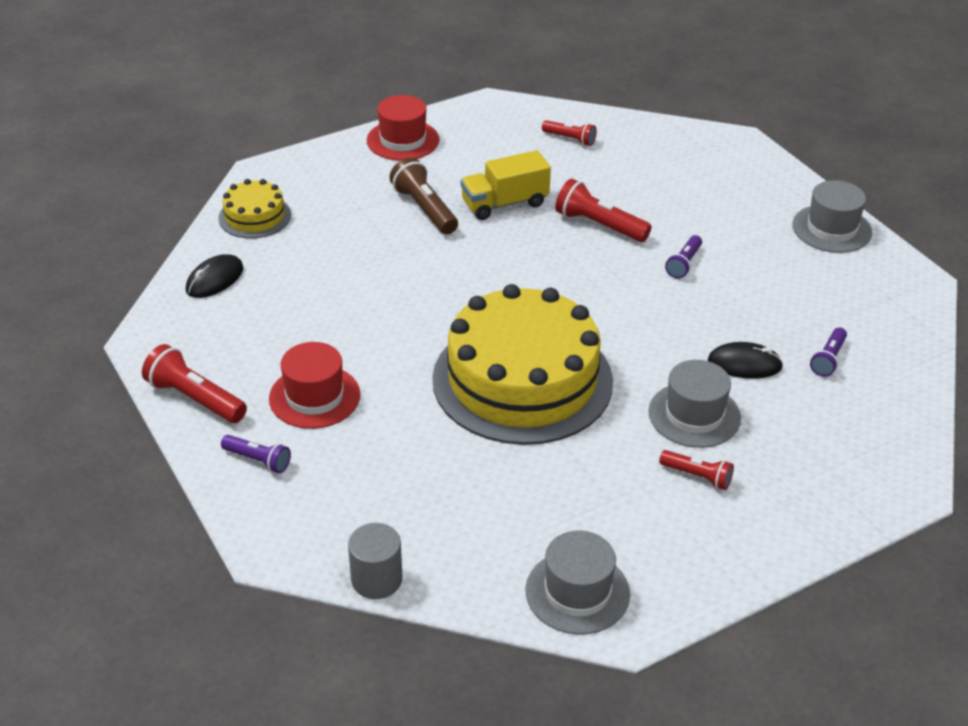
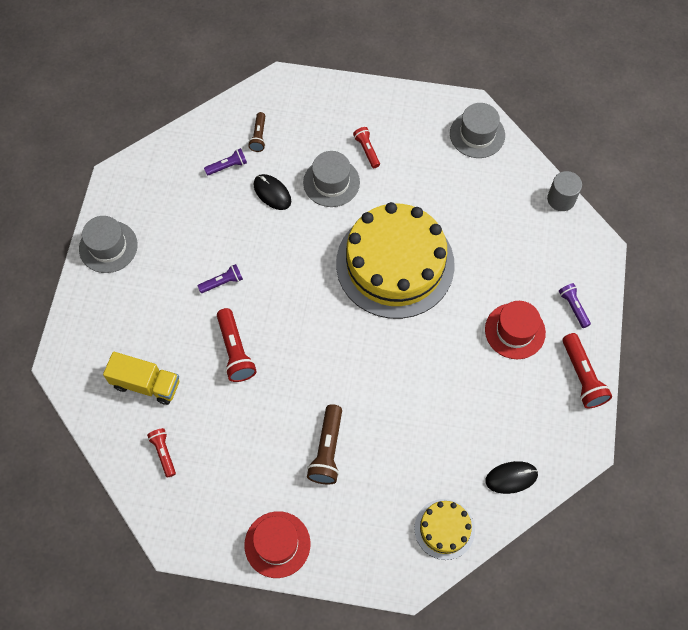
camera: 140 degrees left, 25 degrees up
(504, 203) = (272, 416): yellow truck -> yellow truck (146, 384)
(841, 410) = (259, 136): none -> brown flashlight

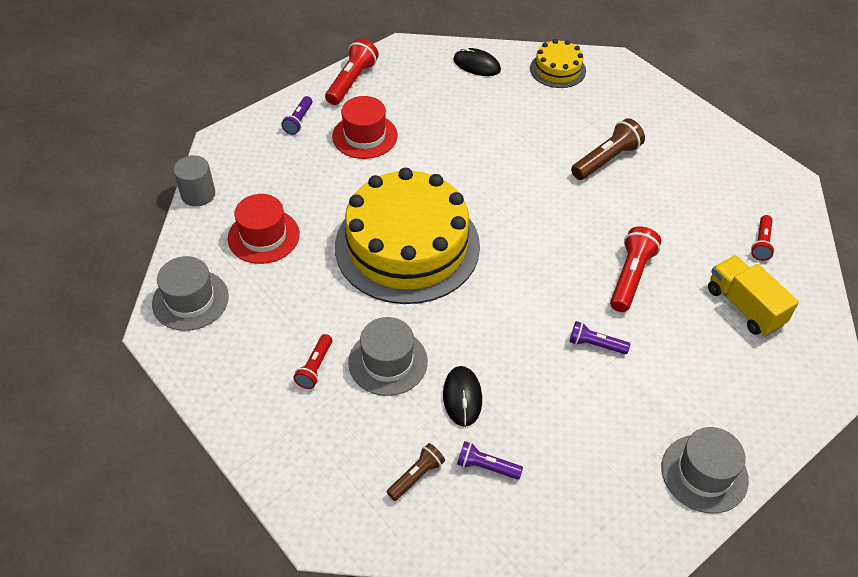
camera: 140 degrees left, 15 degrees down
(277, 544) = (700, 132): red hat -> red hat (263, 236)

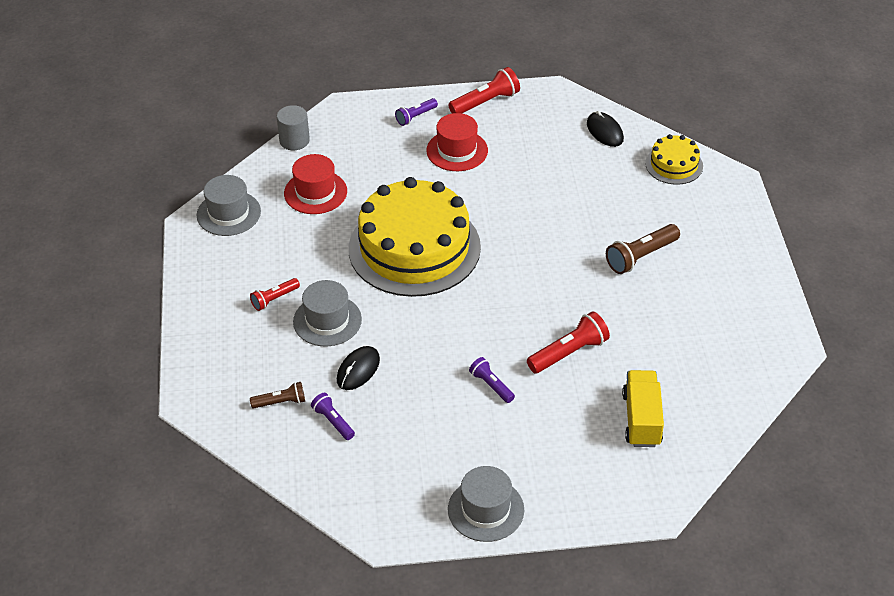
camera: 35 degrees right, 5 degrees down
(606, 160) = (641, 256): brown flashlight -> brown flashlight turned 150 degrees clockwise
(761, 243) = (709, 382): red flashlight -> none

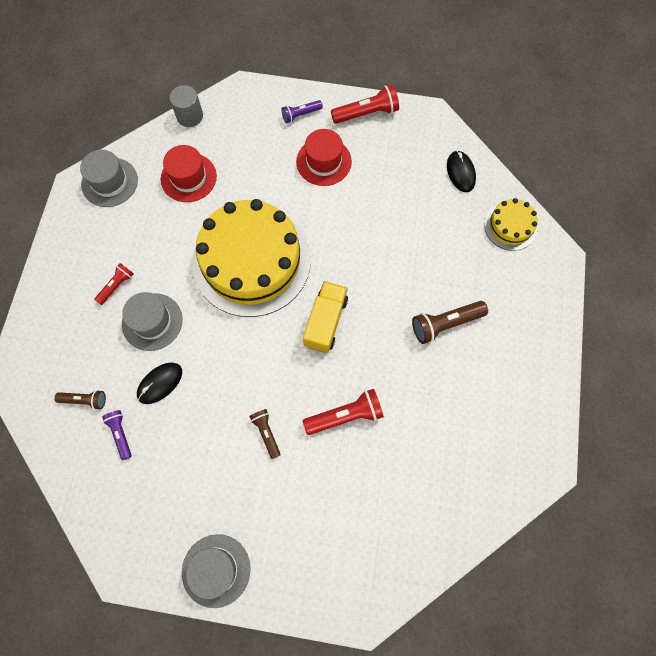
camera: 15 degrees right, 25 degrees up
(274, 299) = (116, 286): red flashlight -> red flashlight turned 150 degrees clockwise
(491, 385) = (266, 433): purple flashlight -> brown flashlight
(641, 419) = (384, 510): yellow truck -> yellow truck (325, 322)

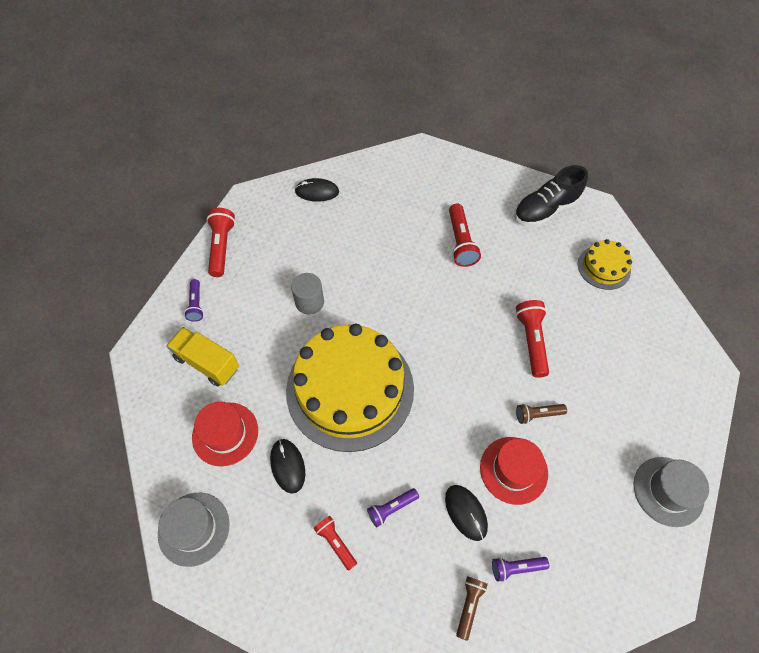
camera: 75 degrees left, 10 degrees down
(152, 322) = (391, 508): grey hat -> purple flashlight
(171, 232) = (287, 466): none -> black mouse
(190, 116) = (144, 417): grey cylinder -> grey cylinder (309, 302)
(323, 161) = (260, 297): red hat -> red hat (513, 470)
(325, 322) = (435, 336): yellow truck -> yellow truck (207, 363)
(445, 324) = (460, 242): brown flashlight -> red flashlight
(510, 226) = (382, 172): yellow cake -> yellow cake (604, 267)
(523, 407) = (545, 209): none -> black shoe

